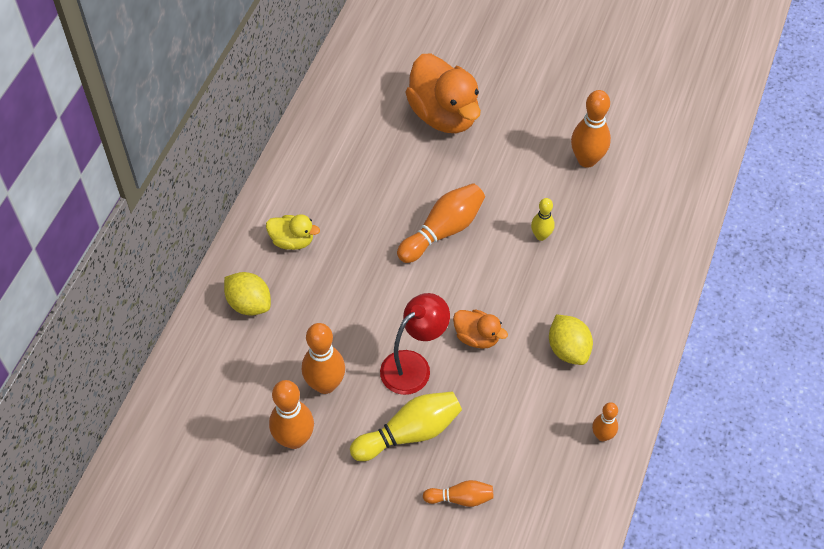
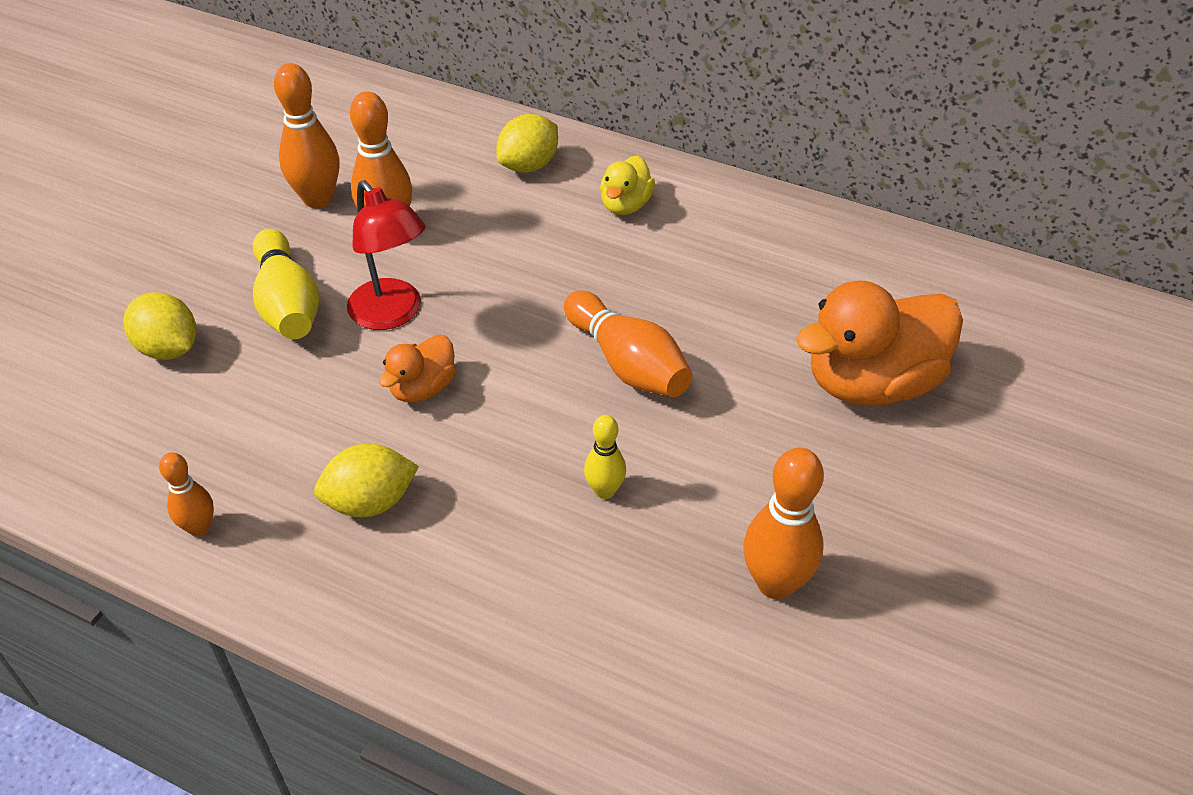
camera: 95 degrees right, 10 degrees down
(461, 498) = (169, 348): orange bowling pin -> yellow lemon

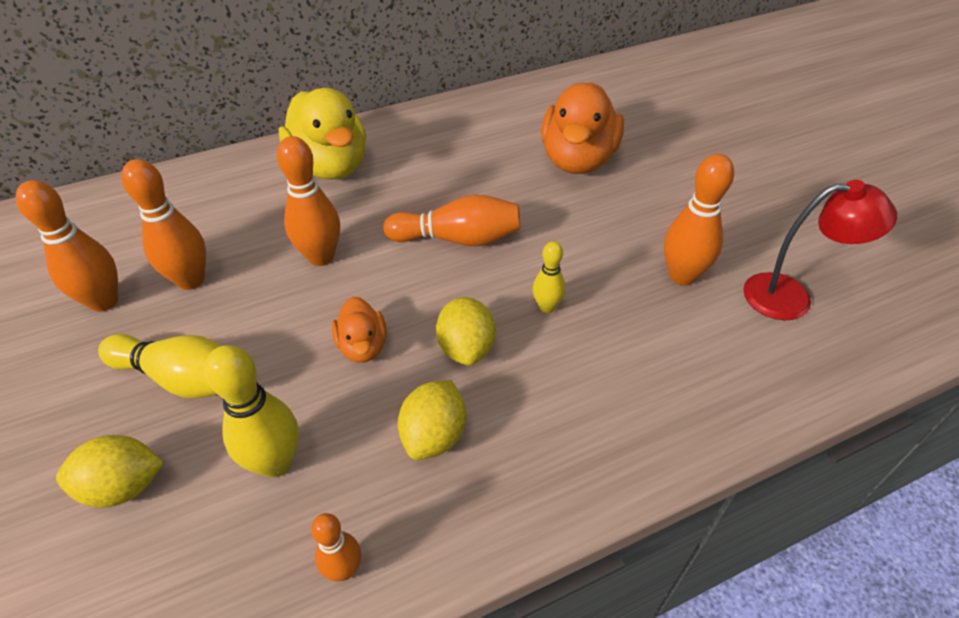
camera: 50 degrees left, 0 degrees up
(258, 418) = (276, 462): none -> yellow bowling pin
(392, 314) = (275, 324): red lamp -> red lamp (791, 297)
(499, 286) = (321, 257): none -> orange bowling pin
(529, 165) = (237, 184): yellow lemon -> yellow lemon (466, 348)
(625, 205) = (331, 166): yellow duck -> yellow duck, size x1.97

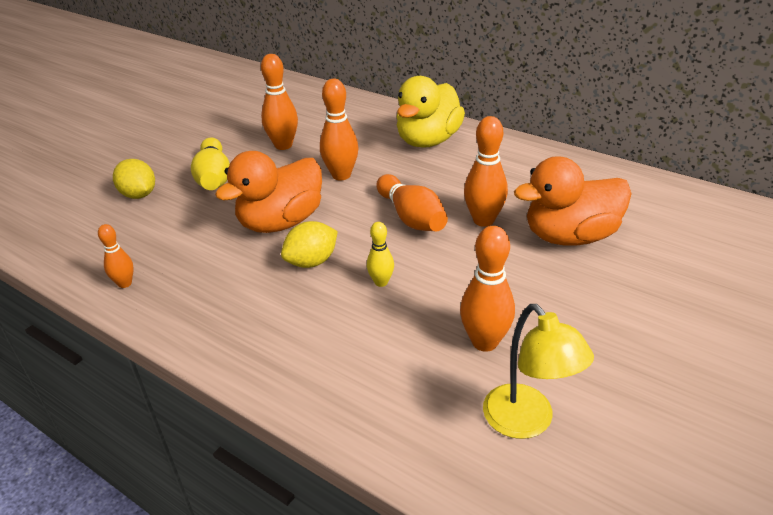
camera: 60 degrees right, 10 degrees down
(104, 301) = (247, 131): orange bowling pin -> orange bowling pin (483, 220)
(276, 462) = (178, 231): yellow bowling pin -> none
(363, 346) = (281, 222): orange duck -> orange duck, size x1.97
(434, 435) = (232, 278): yellow lemon -> none
(791, 297) = (527, 422): red lamp -> yellow lamp

